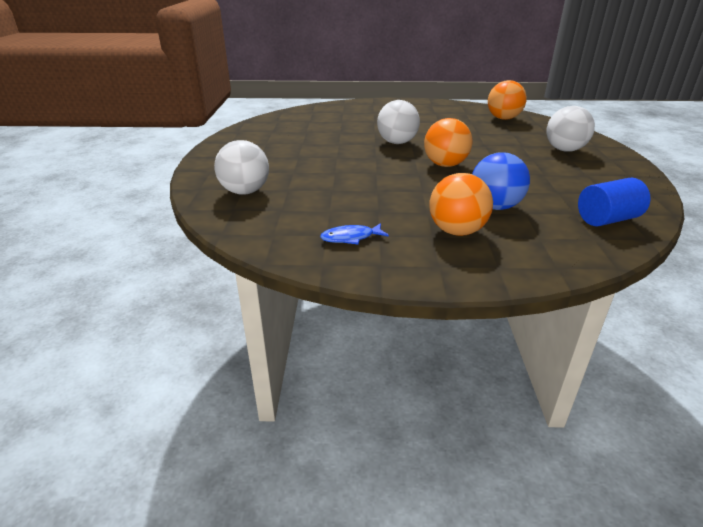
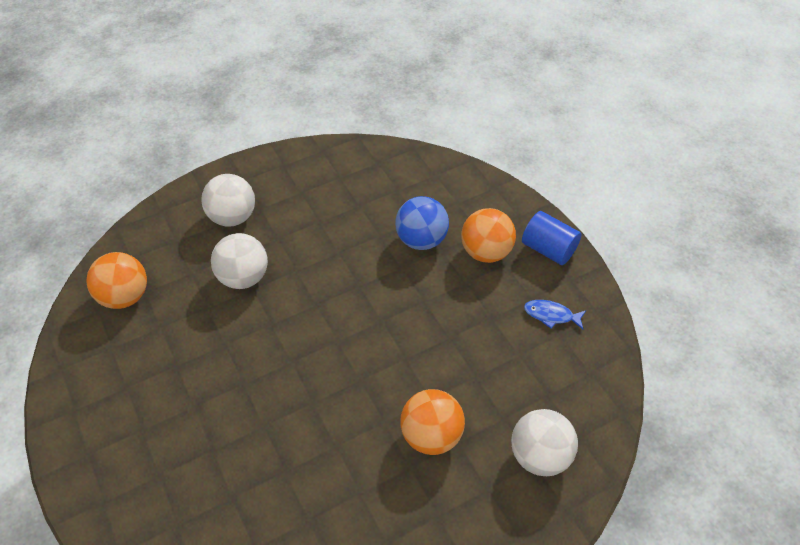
camera: 120 degrees left, 20 degrees up
(350, 238) = (551, 315): blue fish -> blue fish turned 150 degrees clockwise
(397, 142) = (294, 379): white ball -> white ball (243, 277)
(445, 165) = (343, 305): orange ball -> orange ball (431, 435)
(607, 220) = (396, 170): blue cylinder -> blue cylinder (548, 249)

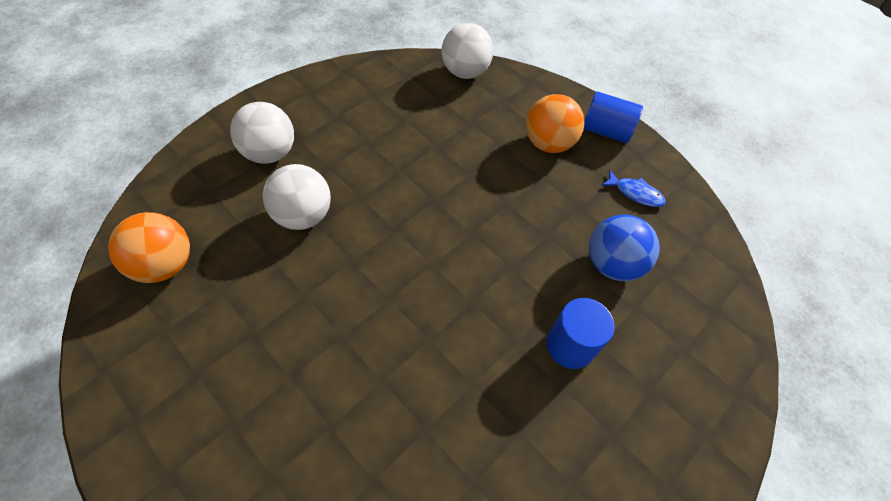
camera: 20 degrees left, 5 degrees up
(421, 240) = (480, 143): blue ball -> blue ball (612, 264)
(431, 435) = (570, 345): orange ball -> blue cylinder
(539, 455) = (686, 340): white ball -> white ball (465, 72)
(551, 315) = (635, 193): blue fish -> blue fish turned 150 degrees counterclockwise

